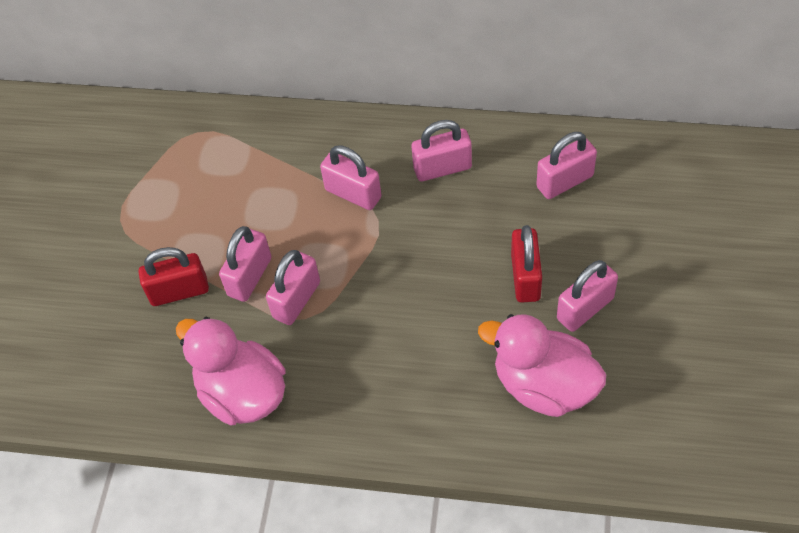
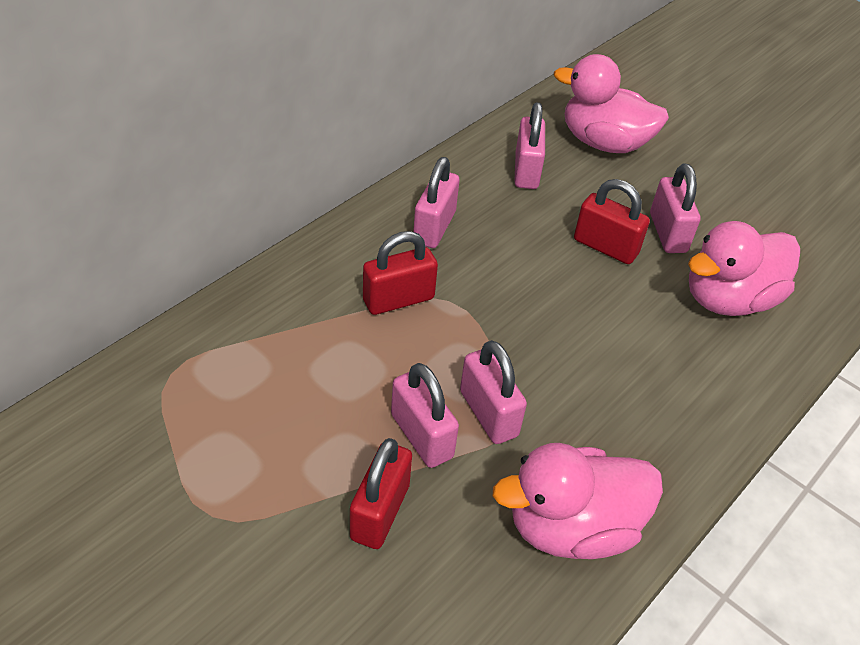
camera: 65 degrees left, 10 degrees down
(353, 194) = (398, 299): pink padlock -> red padlock
(659, 209) = (604, 143): none -> pink duck

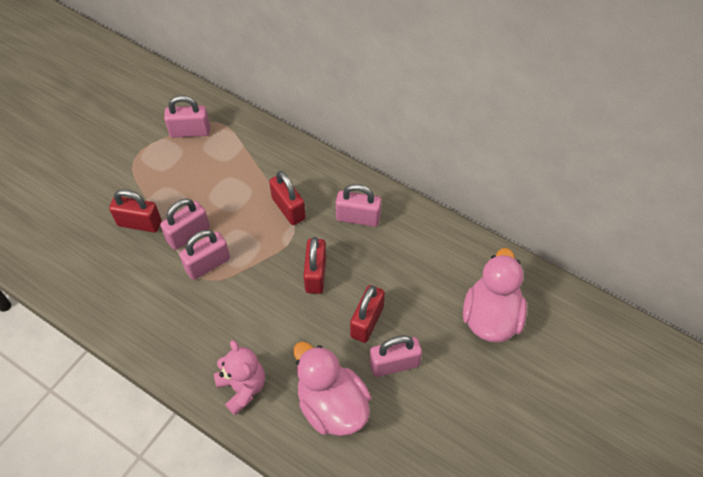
camera: 85 degrees right, 10 degrees up
(525, 286) = (315, 274): none -> red padlock
(526, 171) = (436, 266): pink padlock -> pink padlock (190, 131)
(571, 527) = (135, 311): pink duck -> none
(708, 391) = (242, 388): none -> pink teddy bear

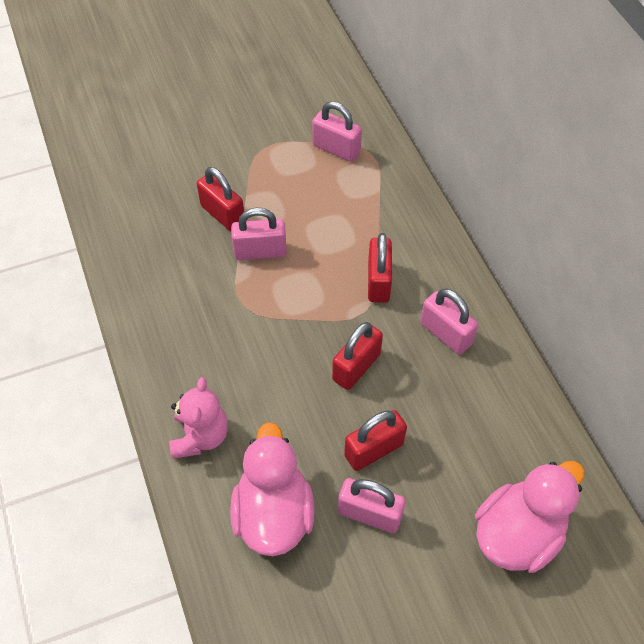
camera: 35 degrees right, 0 degrees up
(208, 264) = (257, 292): pink padlock -> none

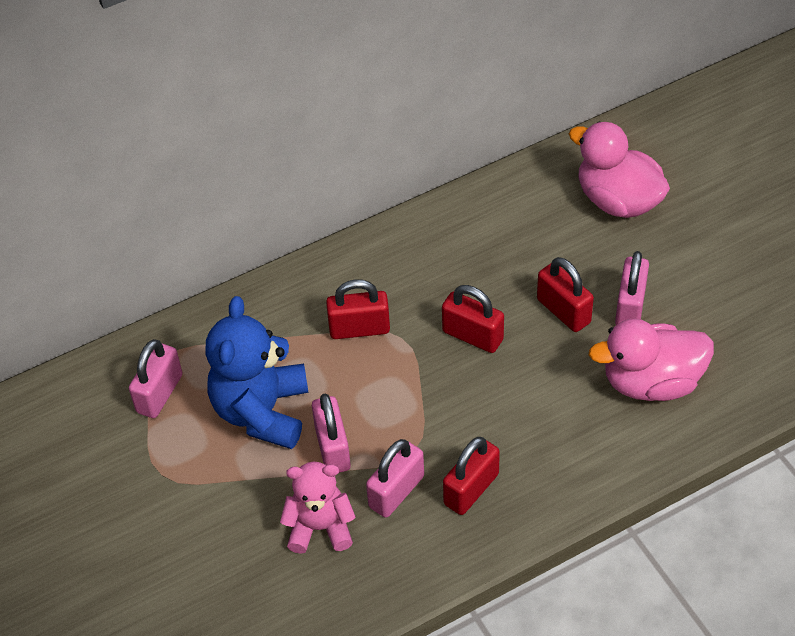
camera: 95 degrees left, 5 degrees down
(200, 436) = (585, 460): pink teddy bear -> pink teddy bear (320, 527)
(223, 214) = (279, 498): red padlock -> red padlock (471, 489)
(306, 209) = (262, 411): none -> blue teddy bear
(445, 334) = (417, 265): pink padlock -> pink padlock (396, 492)

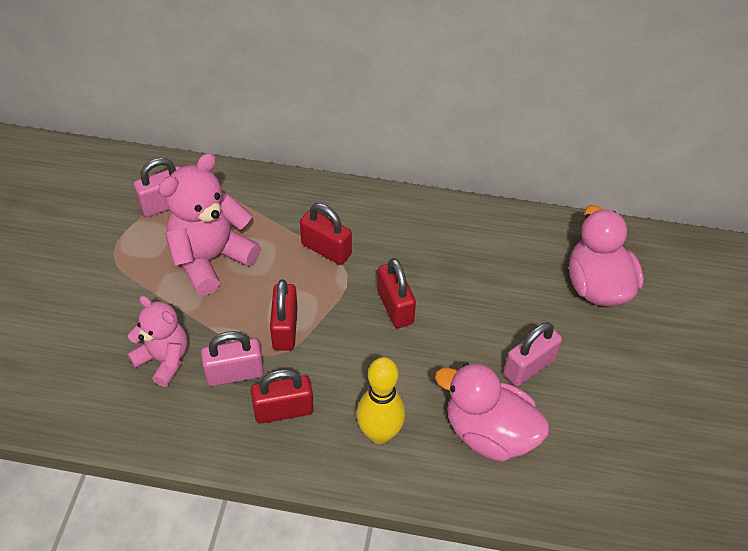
camera: 35 degrees right, 0 degrees up
(262, 411) = (211, 259): blue teddy bear -> pink teddy bear
(333, 448) = (227, 314): pink padlock -> none
(563, 311) = (476, 335): red padlock -> red padlock (285, 328)
(568, 448) = (379, 434): none -> yellow bowling pin

